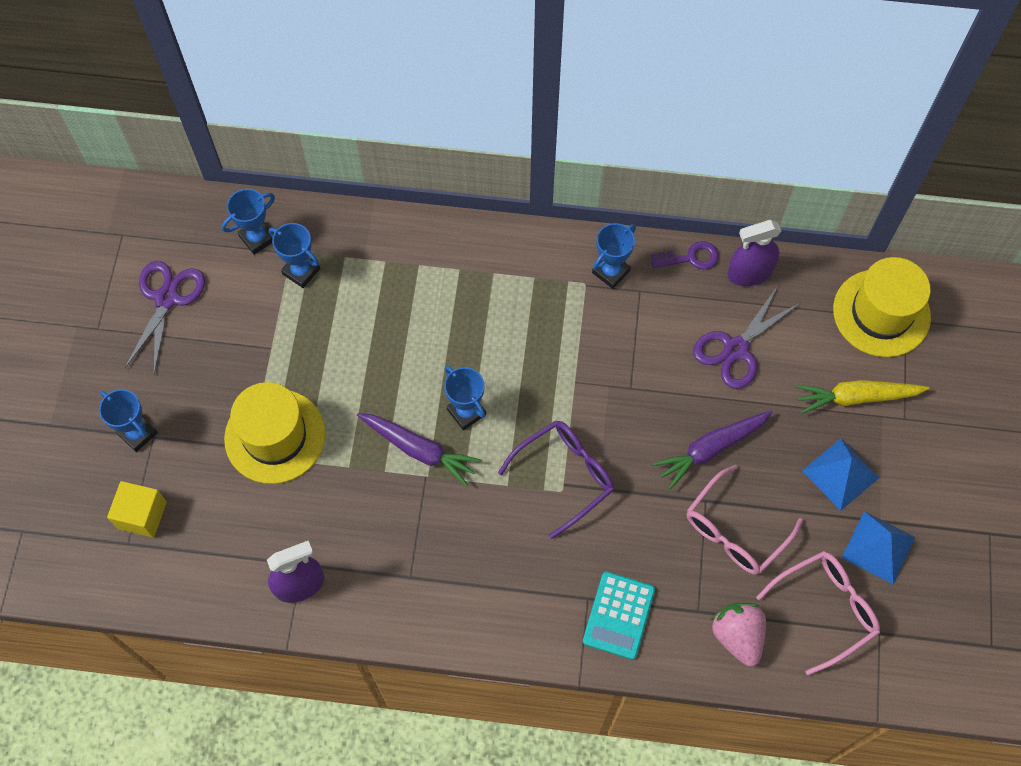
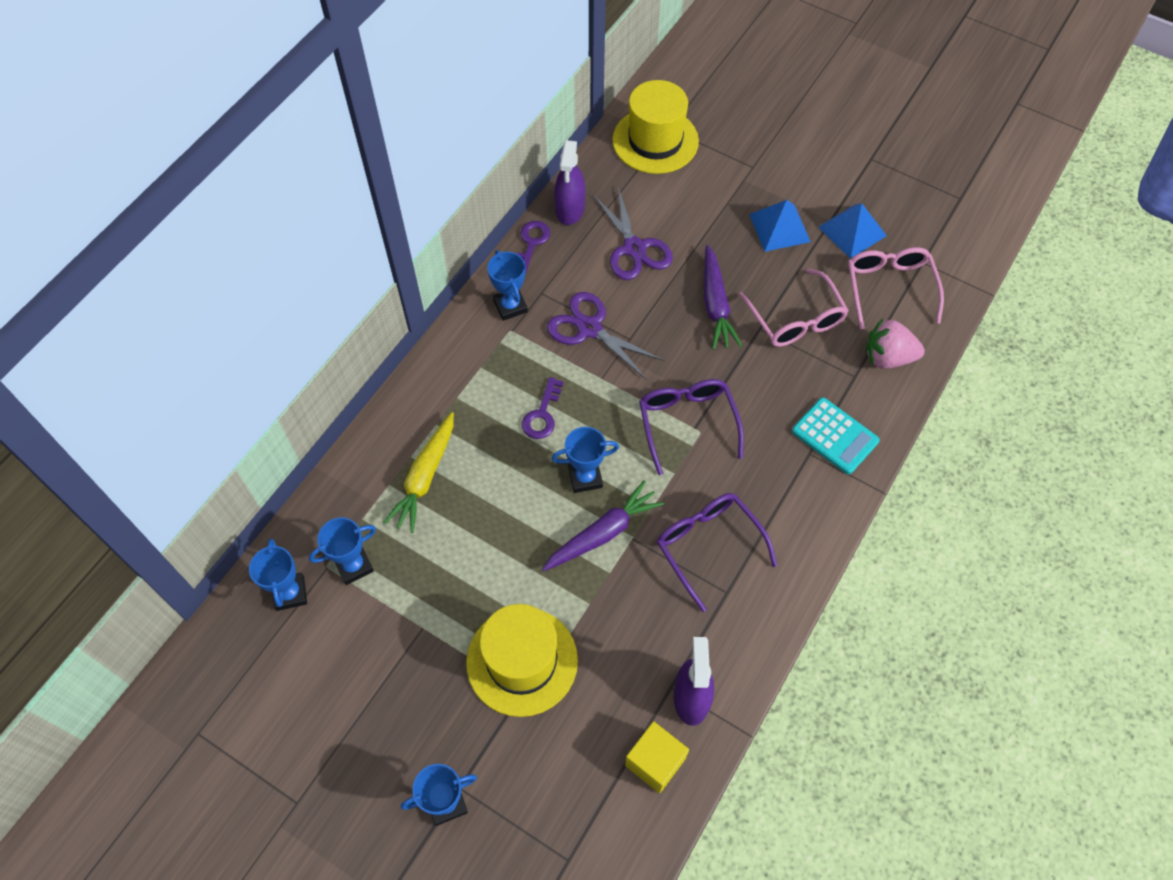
camera: 65 degrees left, 5 degrees down
(142, 515) = (543, 832): yellow cube -> yellow cube (655, 762)
(167, 298) = (305, 713): purple scissors -> purple scissors (589, 328)
(447, 544) = (709, 547): none -> purple glasses
(511, 349) = (542, 414): none -> purple key
(856, 397) = (719, 189): yellow carrot -> yellow carrot (425, 477)

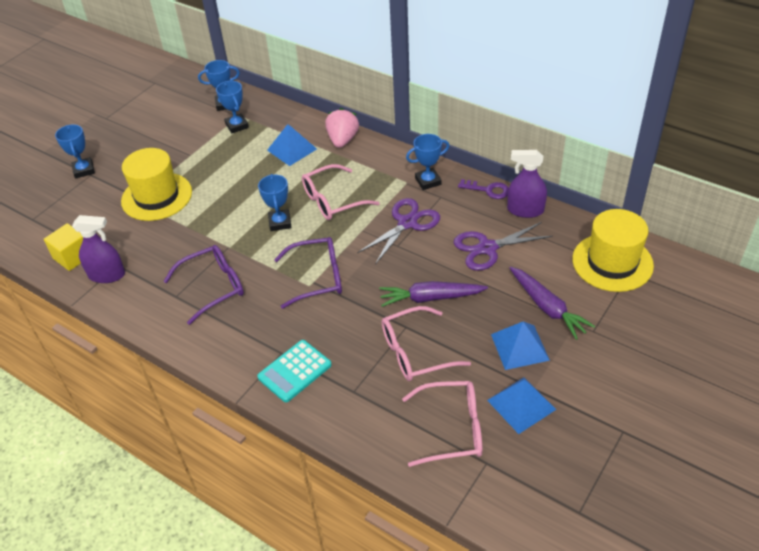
camera: 95 degrees right, 15 degrees down
(425, 477) = (292, 149): yellow carrot -> blue pyramid
(542, 414) = (333, 200): purple key -> pink glasses
(603, 533) = (235, 232): purple carrot -> purple carrot (547, 307)
(887, 357) = (372, 419): pink strawberry -> pink strawberry (342, 140)

